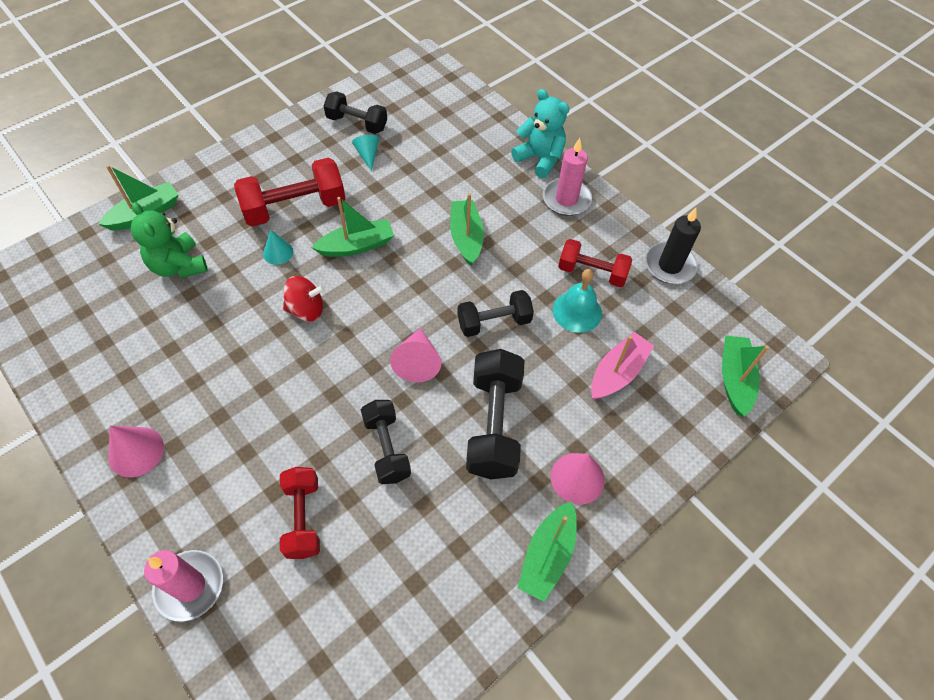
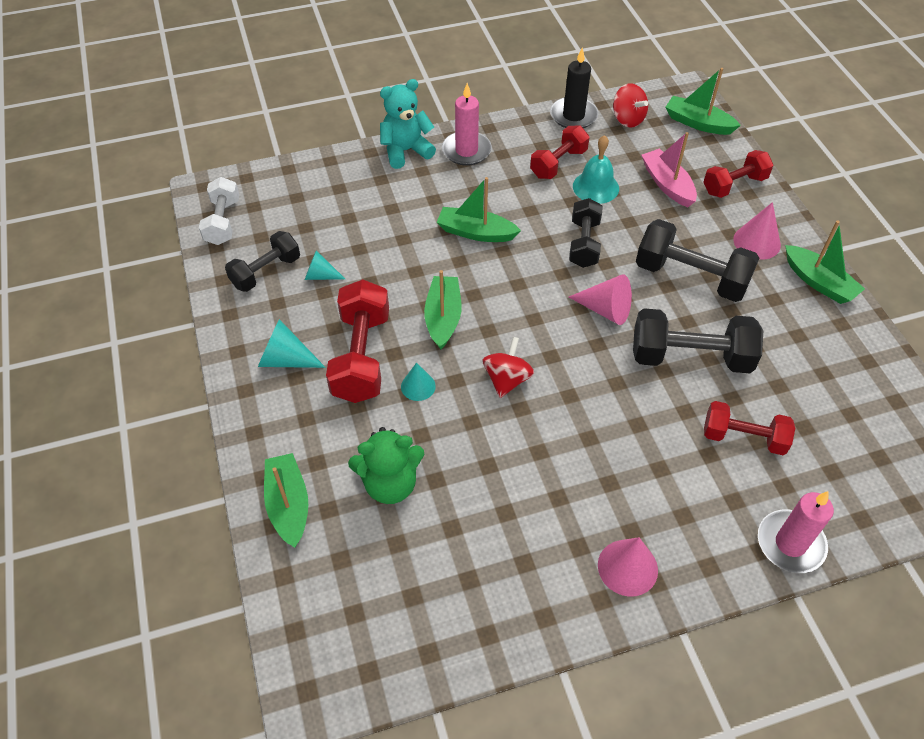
camera: 65 degrees left, 5 degrees down
(275, 165) = (285, 359): none -> turquoise cone
(387, 448) = (690, 357): black dumbbell -> black dumbbell, size x1.54
(396, 81) = (223, 222): none -> white dumbbell
(655, 437) = (734, 185): none -> red dumbbell
(696, 312) = (627, 119): none -> red spinning top

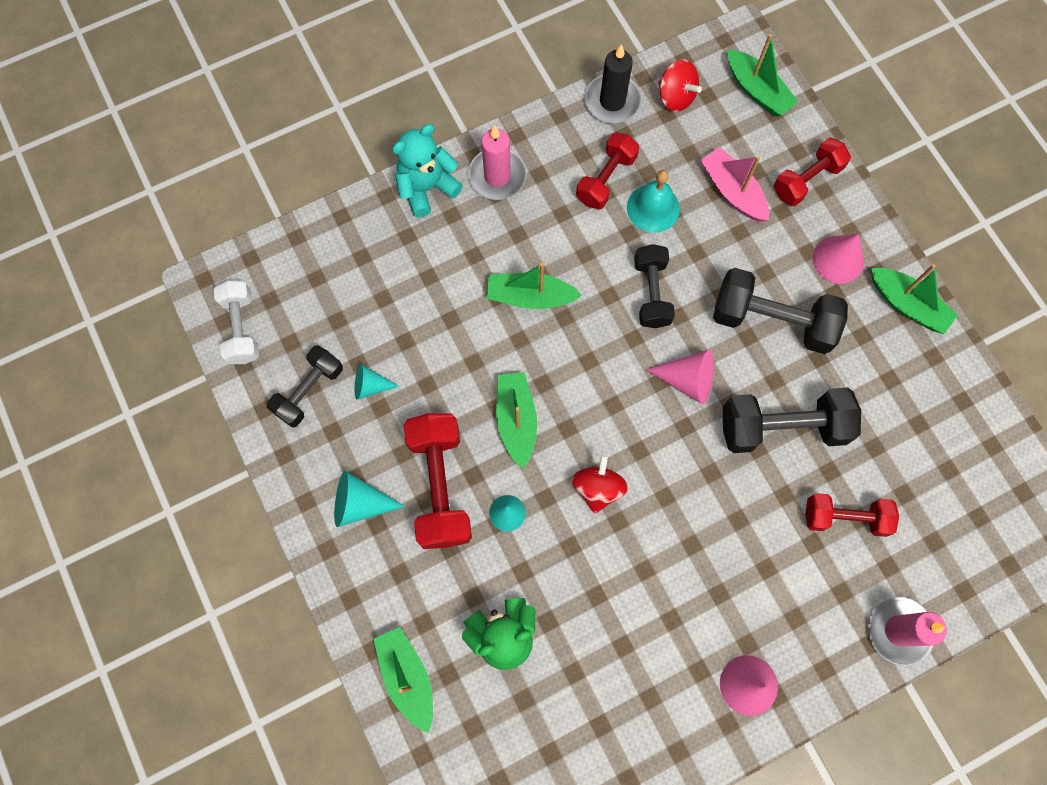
camera: 10 degrees left, 20 degrees up
(698, 123) = (757, 90): green boat -> green boat turned 150 degrees counterclockwise

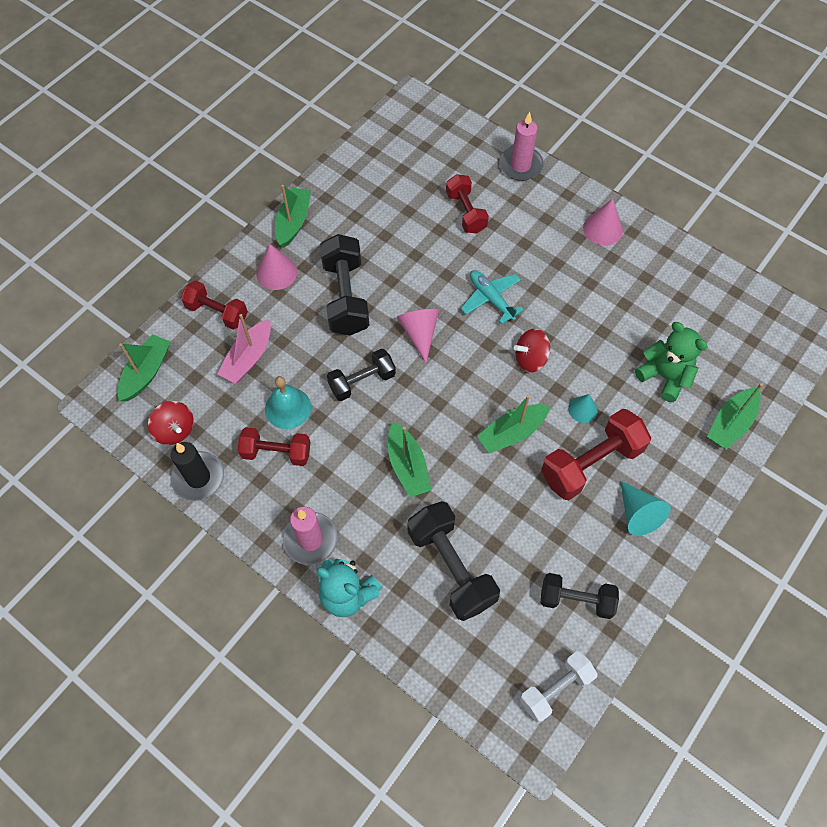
camera: 115 degrees left, 10 degrees down
(370, 386) = (545, 552): turquoise cone -> none
(675, 97) = (175, 430): red spinning top -> red spinning top turned 120 degrees clockwise
(700, 484) = (491, 299): none -> turquoise plane
(782, 427) = (423, 265): black dumbbell -> black dumbbell (451, 567)

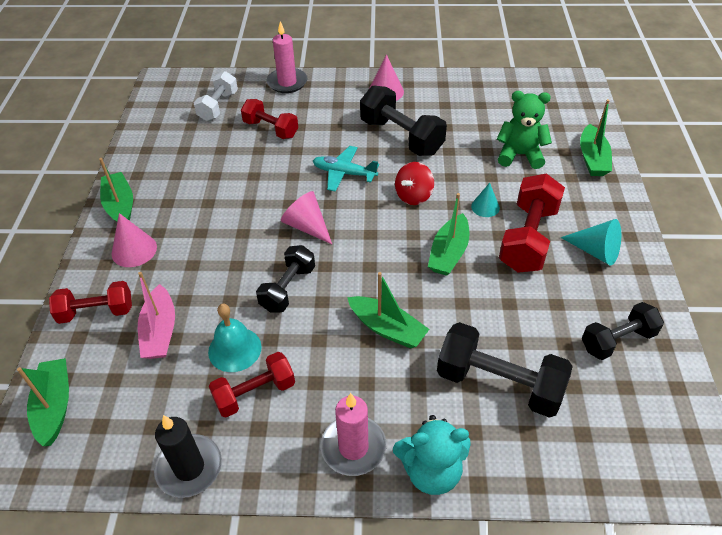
camera: 35 degrees left, 15 degrees down
(175, 430) = (128, 439): red spinning top -> none
(345, 297) = (217, 235): black dumbbell -> black dumbbell (401, 137)
(555, 689) = (674, 420): white dumbbell -> white dumbbell (218, 106)

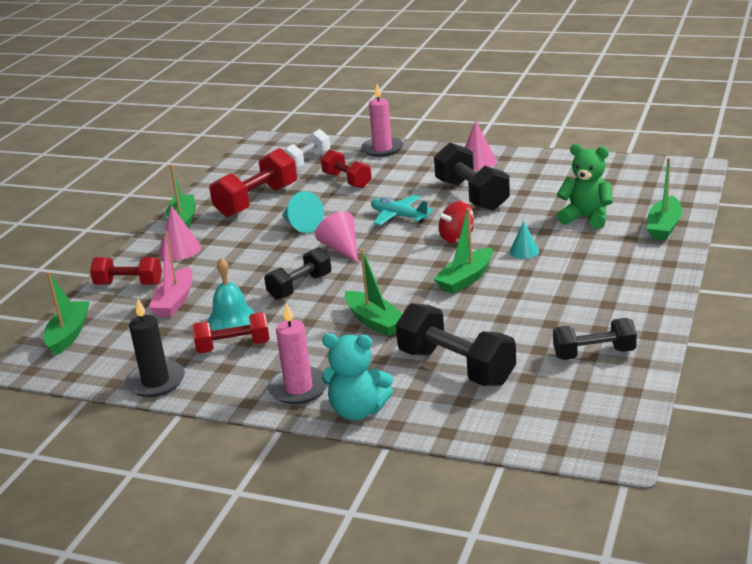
camera: 20 degrees right, 20 degrees down
(528, 238) = (553, 277): red dumbbell -> red dumbbell (257, 201)
(595, 251) = (617, 292): turquoise cone -> turquoise cone (301, 225)

